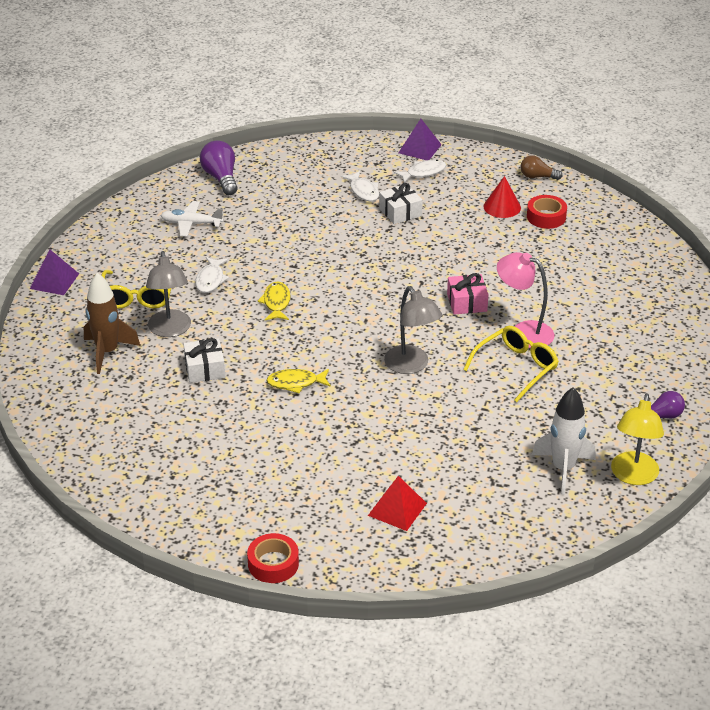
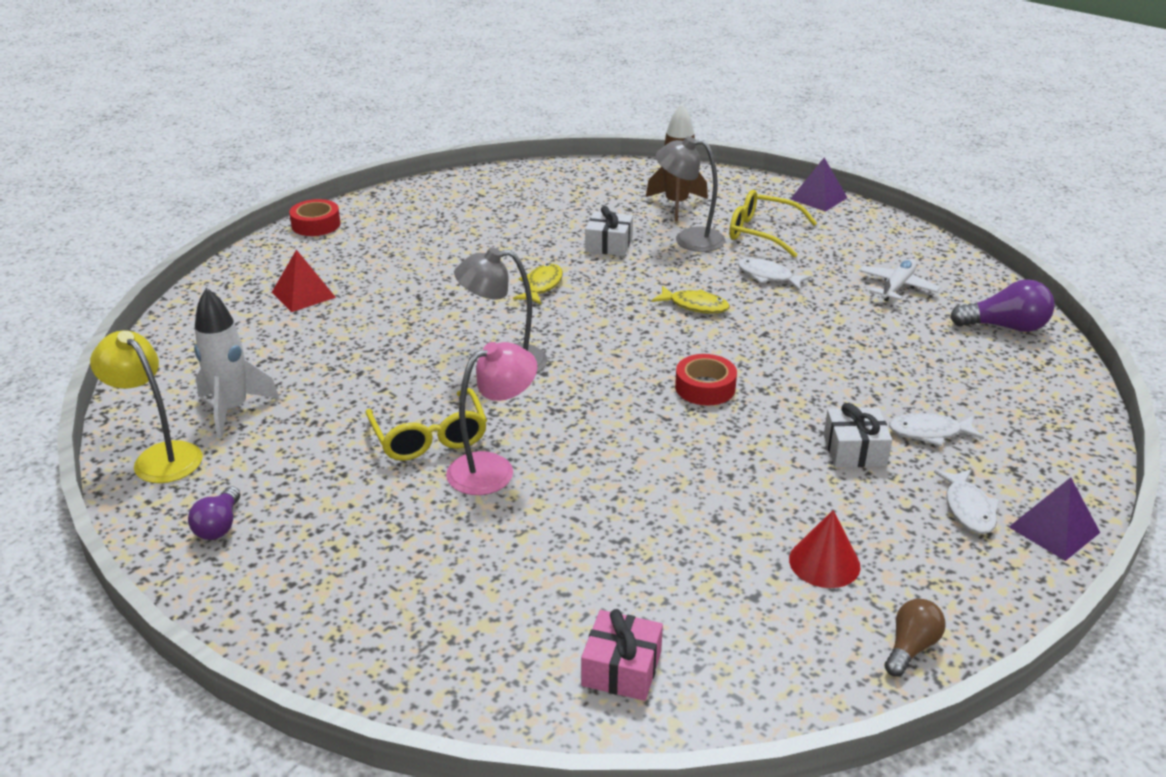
camera: 115 degrees right, 5 degrees down
(467, 302) = (593, 441): pink gift -> pink gift (621, 668)
(546, 217) = (768, 605): red tape -> red tape (705, 387)

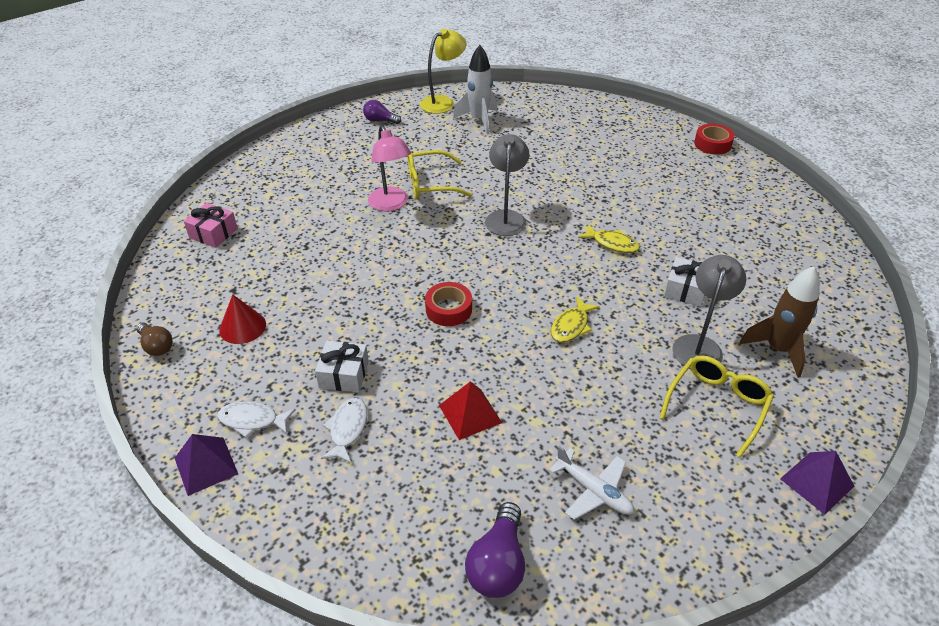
camera: 100 degrees right, 10 degrees up
(303, 295) = (607, 140): red pyramid -> red pyramid (470, 414)
(768, 276) = (621, 387): white fish -> none

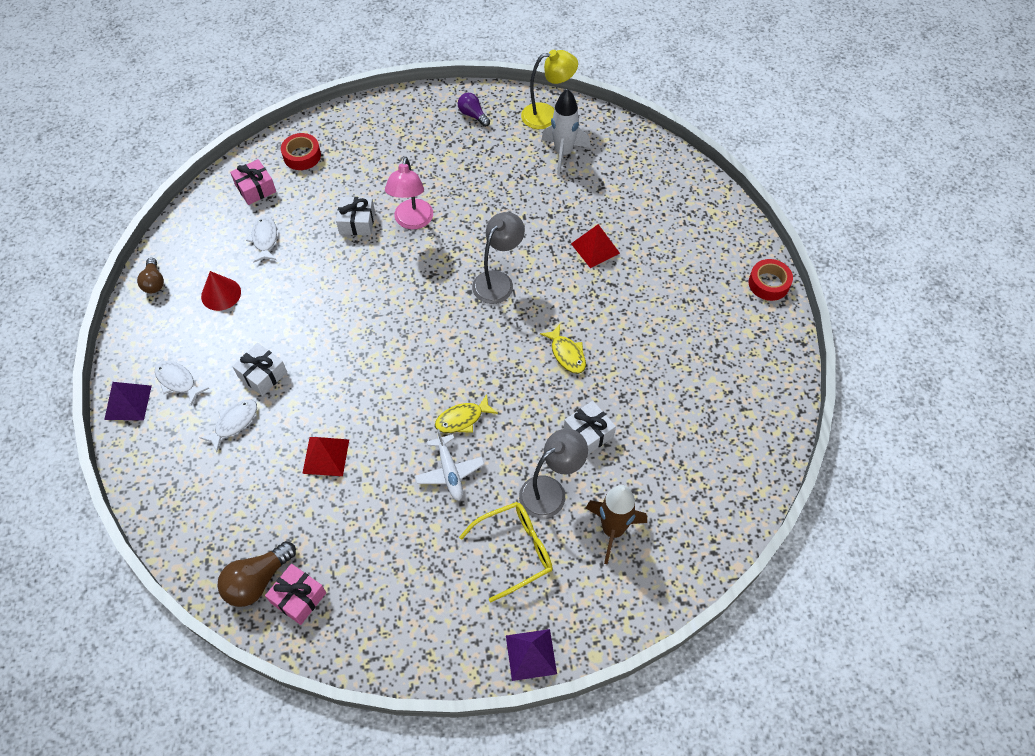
camera: 30 degrees right, 15 degrees up
(255, 267) = (264, 239): none -> white fish
(339, 223) = (357, 222): none -> white gift
(430, 183) = (462, 212): yellow glasses -> none
(448, 309) = (380, 354): red tape -> red tape (302, 156)
(498, 564) = (257, 581): purple light bulb -> brown light bulb
(556, 556) = (298, 598): none -> pink gift
(564, 168) = (595, 248): none -> red pyramid
(594, 491) = (363, 566): white plane -> white plane (449, 472)

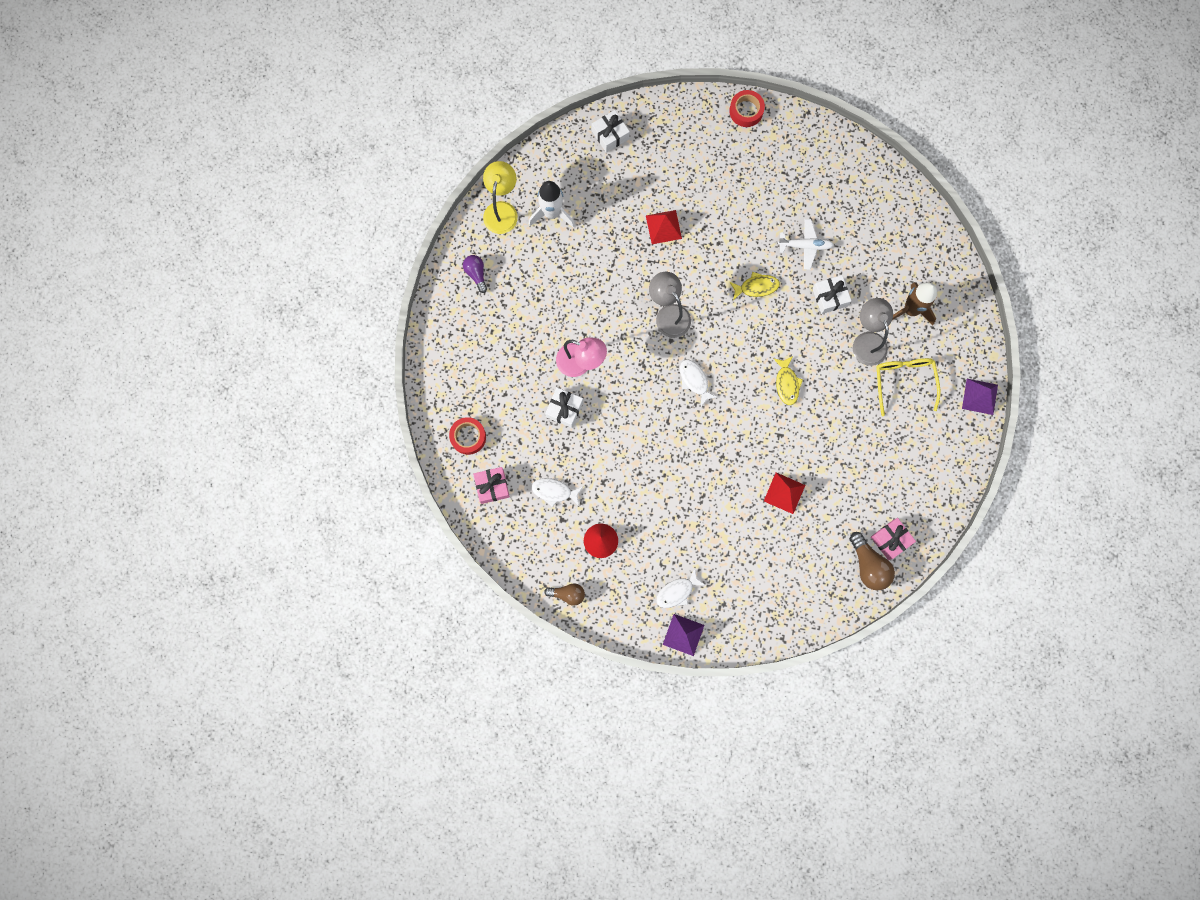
camera: 70 degrees left, 20 degrees up
(234, 423) = (731, 555): white fish -> white fish (694, 380)
(262, 374) = (694, 524): white gift -> white gift (610, 135)
(449, 472) = (828, 407): white plane -> white plane (805, 246)
(473, 115) = (476, 274): purple light bulb -> purple light bulb turned 90 degrees clockwise

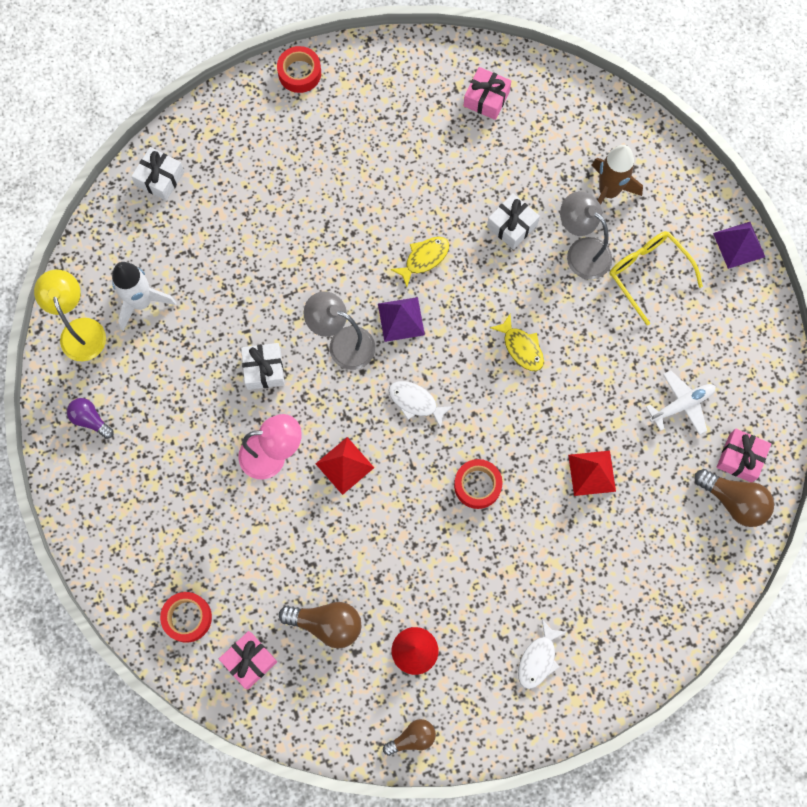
camera: 30 degrees left, 5 degrees down
(554, 491) = (327, 624): white fish -> brown light bulb
(564, 409) = (284, 520): white gift -> white gift (264, 369)
(663, 227) = (280, 248): red pyramid -> red pyramid (344, 465)
(683, 634) = (575, 706): purple pyramid -> purple pyramid (401, 319)
(703, 458) = (477, 485): none -> red tape
(805, 246) = (452, 184): white plane -> white plane (682, 404)
(865, 198) = (486, 99): none -> pink gift

